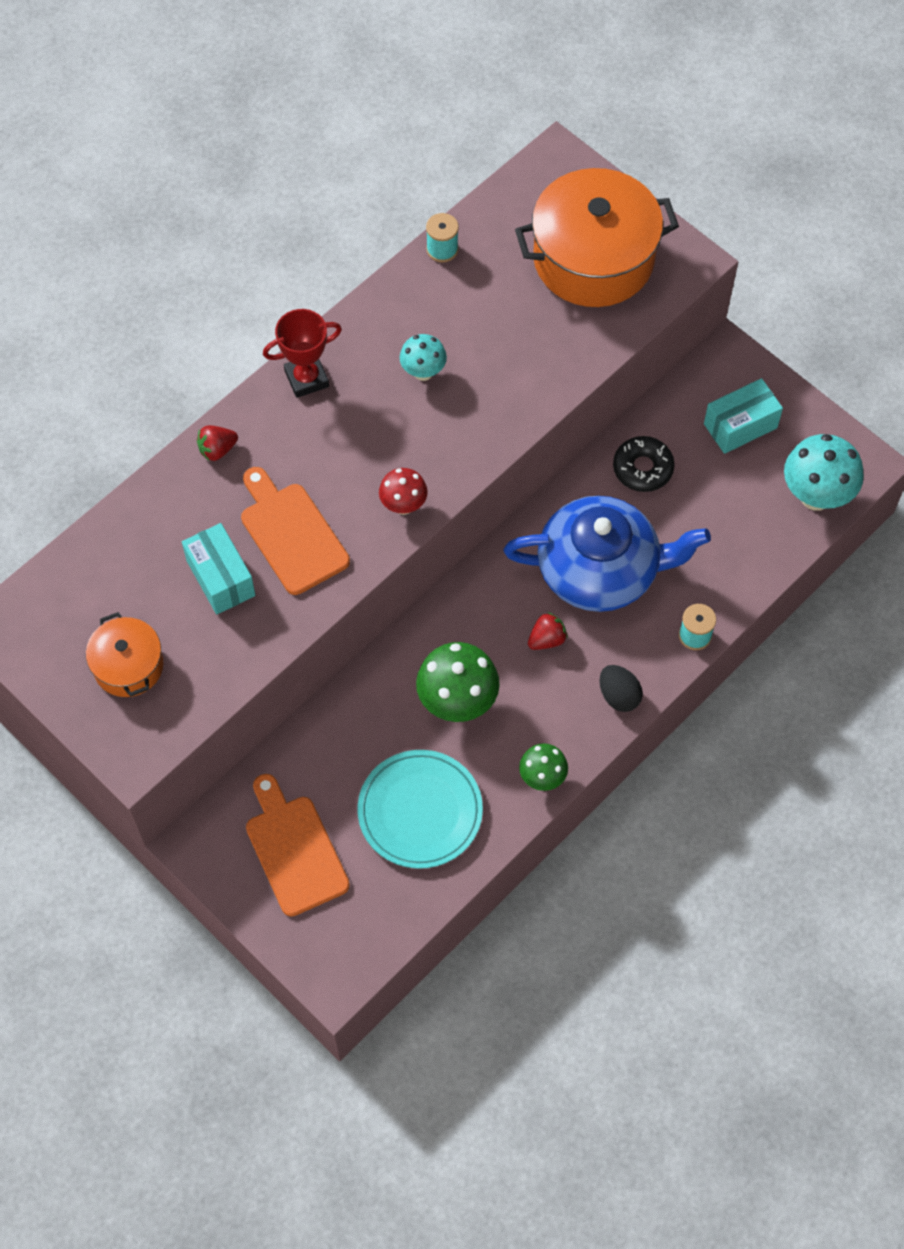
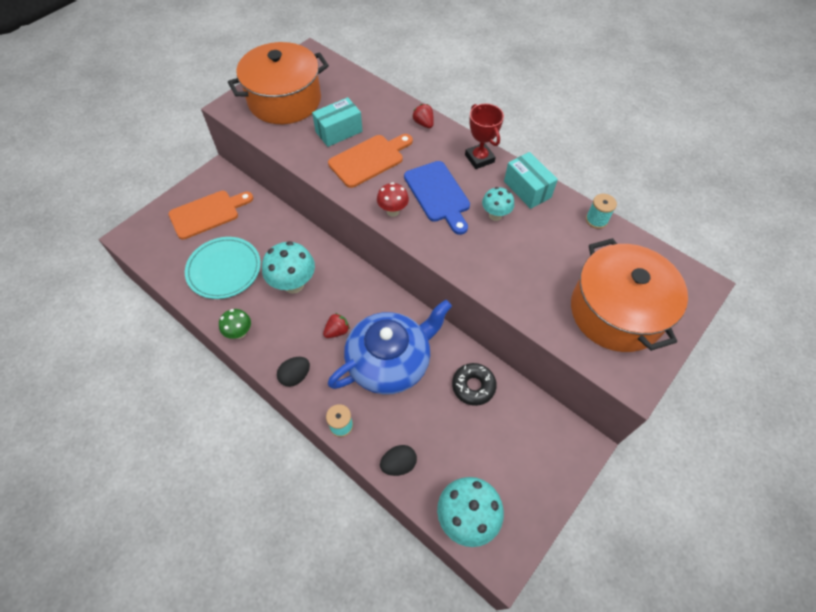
camera: 85 degrees right, 5 degrees down
(128, 666) = (284, 100): orange pot -> orange pot, size x1.90
(376, 442) = (438, 194): none -> blue cutting board
(457, 702) = (293, 284): green mushroom -> turquoise mushroom
(547, 639) = (337, 331): red strawberry -> red strawberry turned 90 degrees counterclockwise
(600, 570) = (390, 361): blue teapot -> blue teapot turned 120 degrees counterclockwise
(740, 426) = (521, 456): turquoise box -> turquoise box (527, 189)
(749, 567) = (398, 464): none -> black egg

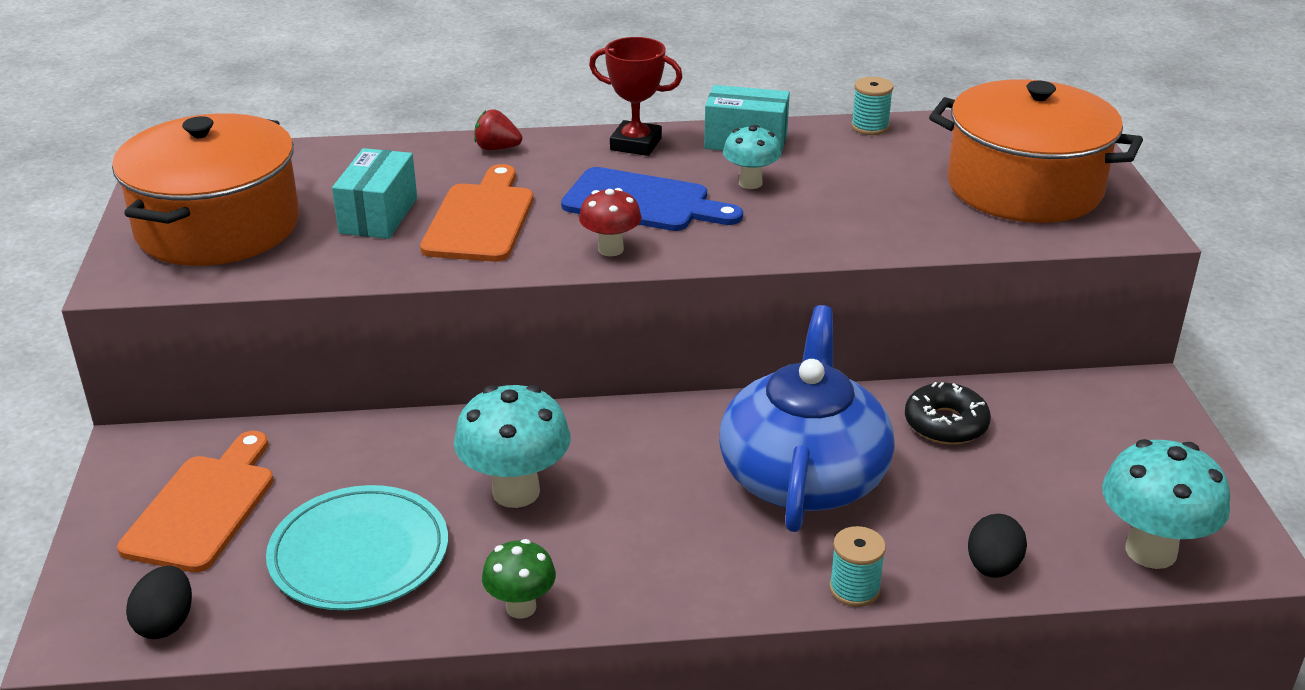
camera: 45 degrees left, 25 degrees down
(295, 376) = (698, 589): black egg -> black egg (166, 623)
(337, 331) = (675, 496): red strawberry -> none

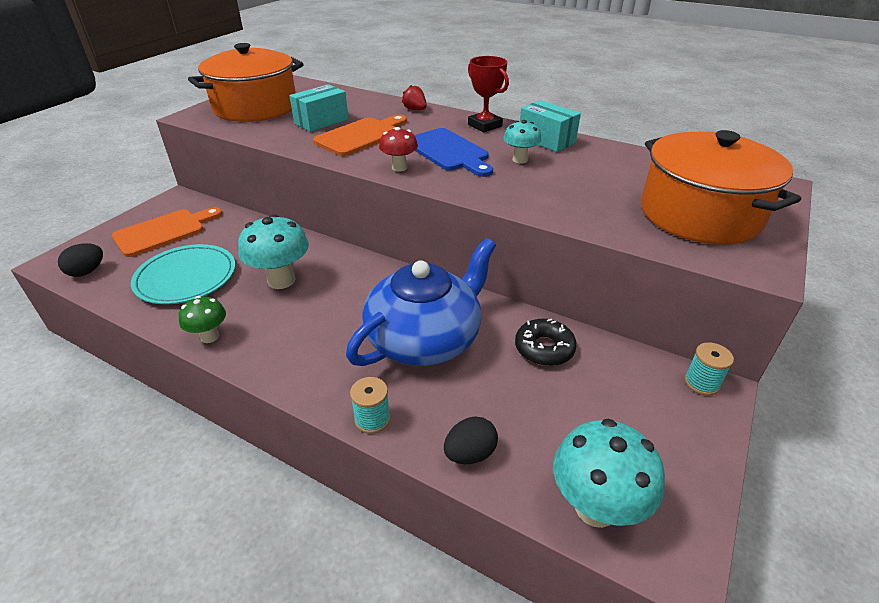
camera: 35 degrees right, 5 degrees up
(870, 127) = (633, 153): turquoise spool -> turquoise spool (701, 383)

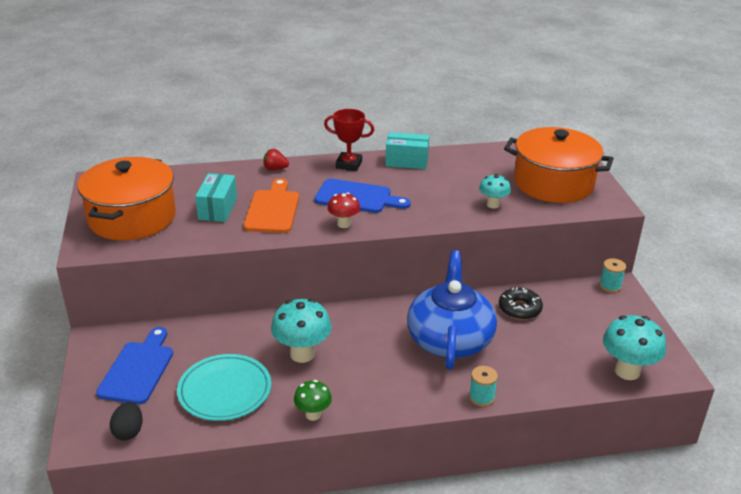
camera: 40 degrees left, 5 degrees down
(164, 231) = (138, 369): orange cutting board -> blue cutting board
(470, 454) = (549, 383): black egg -> none
(520, 160) = (412, 185): turquoise mushroom -> turquoise mushroom (493, 205)

